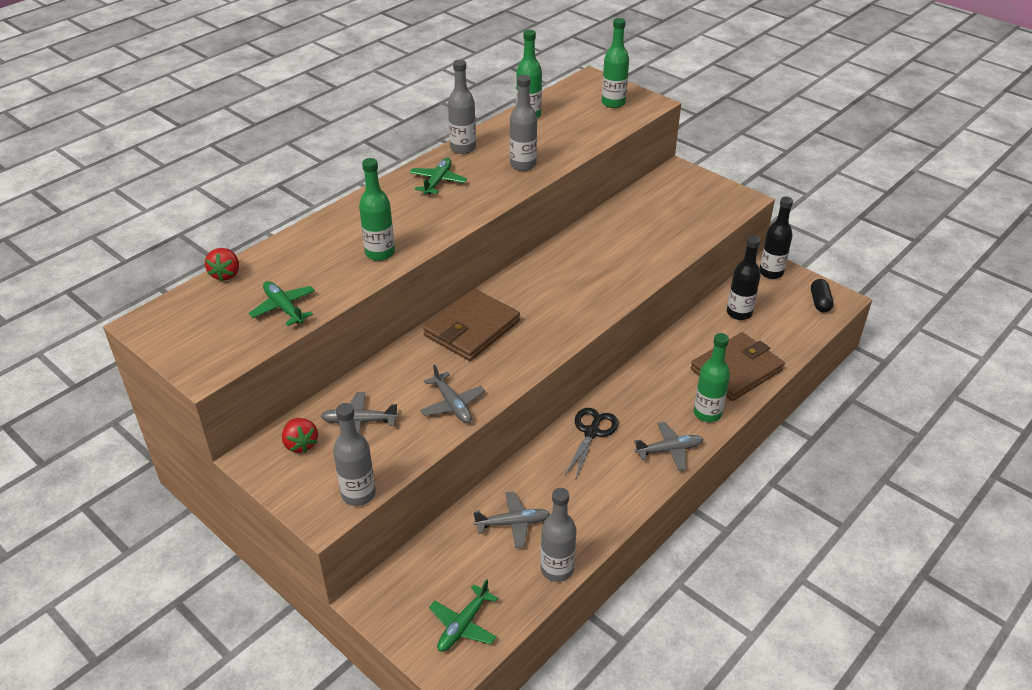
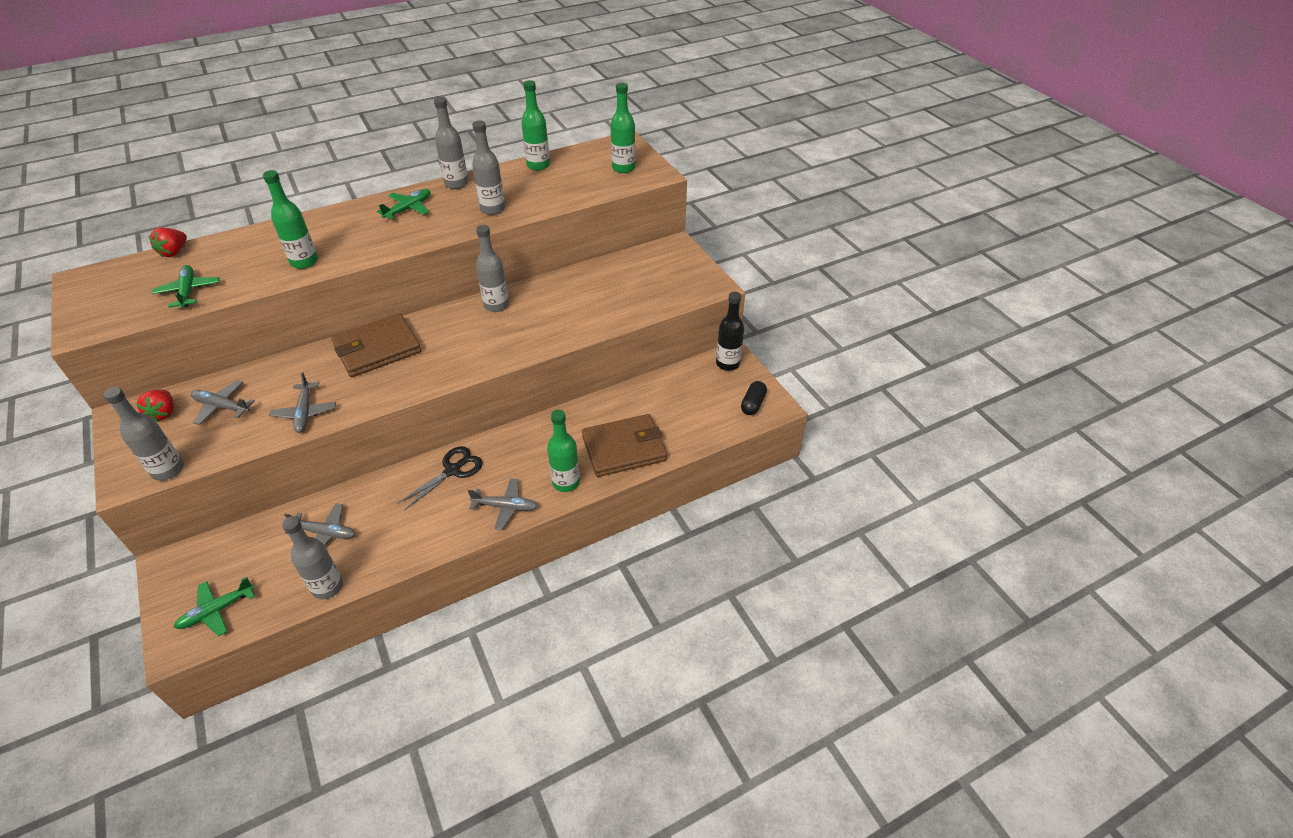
camera: 20 degrees right, 5 degrees up
(555, 261) = (496, 305): none -> grey bottle
(739, 313) = (668, 395): black bottle -> none

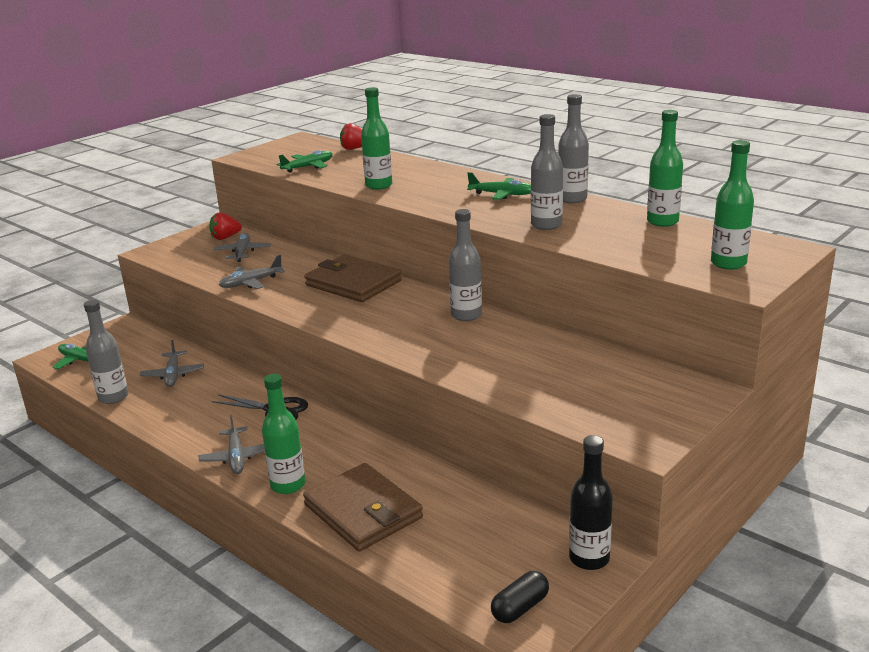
camera: 70 degrees right, 20 degrees down
(168, 470) = (165, 260): grey bottle -> none
(753, 404) = (520, 608): black capsule -> black capsule turned 45 degrees counterclockwise

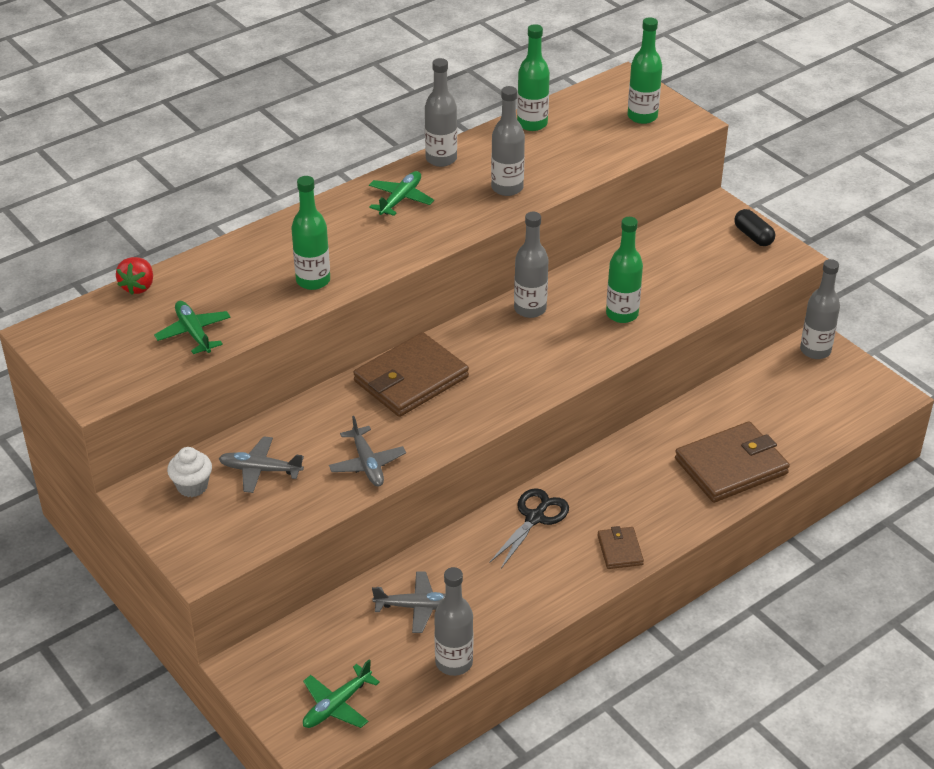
camera: 80 degrees left, 15 degrees up
(225, 238) = (192, 486): red strawberry -> white cupcake
(236, 457) = (620, 550): grey plane -> brown wallet
(288, 485) = (679, 513): green bottle -> green bottle (622, 314)
(520, 608) = (864, 395): black capsule -> black capsule (753, 236)
(589, 558) = (815, 350): black bottle -> grey bottle

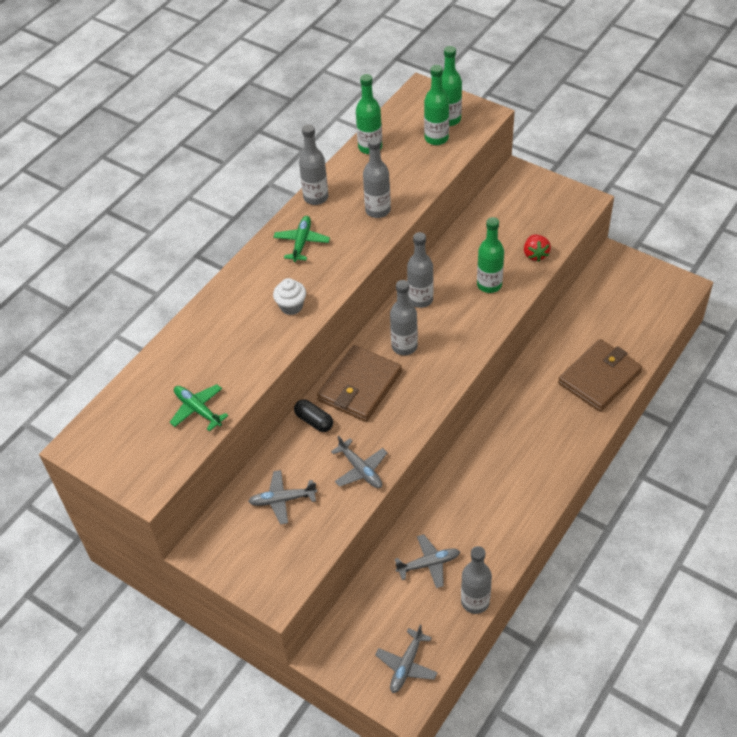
camera: 15 degrees left, 10 degrees up
(138, 287) = (133, 380): red strawberry -> red strawberry (535, 254)
(192, 486) = (237, 530): white cupcake -> white cupcake (291, 306)
(313, 281) = (269, 335): green bottle -> green bottle (436, 138)
(337, 705) = (406, 665): green plane -> grey plane
(535, 518) = (480, 463): black scissors -> none
(620, 550) = (552, 471): brown wallet -> none
(753, 236) = (553, 191): black capsule -> black capsule (314, 421)
(815, 350) = (617, 265): grey bottle -> grey bottle (404, 346)

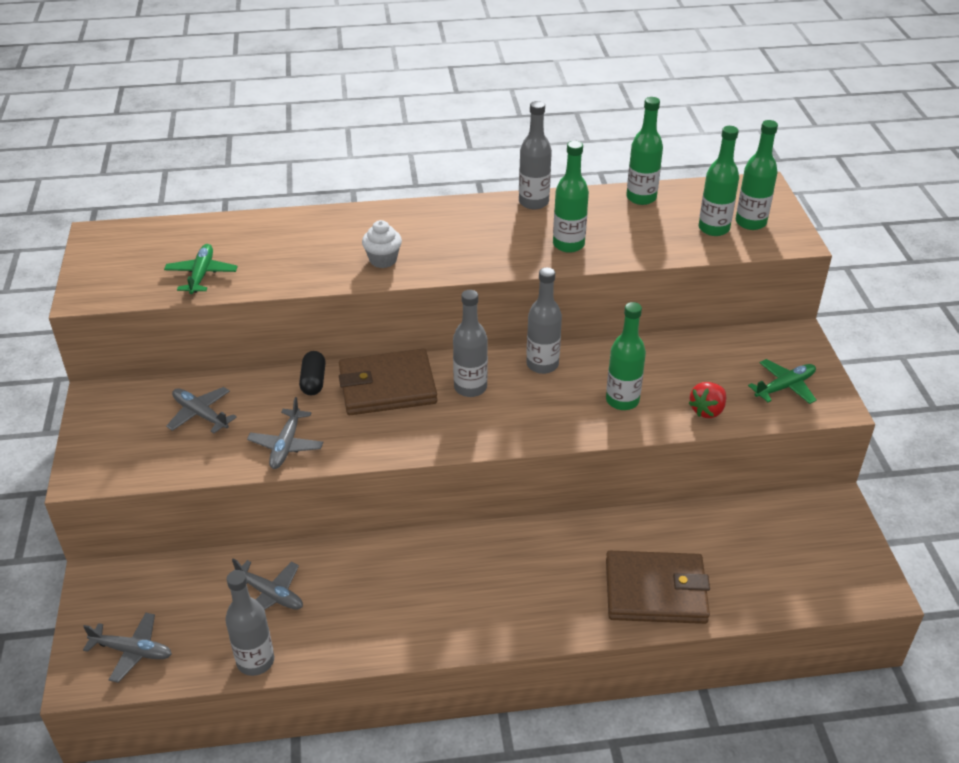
camera: 45 degrees right, 10 degrees down
(302, 242) = (468, 224): green plane -> green plane (784, 387)
(378, 210) = (568, 244): grey bottle -> green bottle
(406, 665) = (132, 651): grey plane -> grey plane turned 150 degrees counterclockwise

